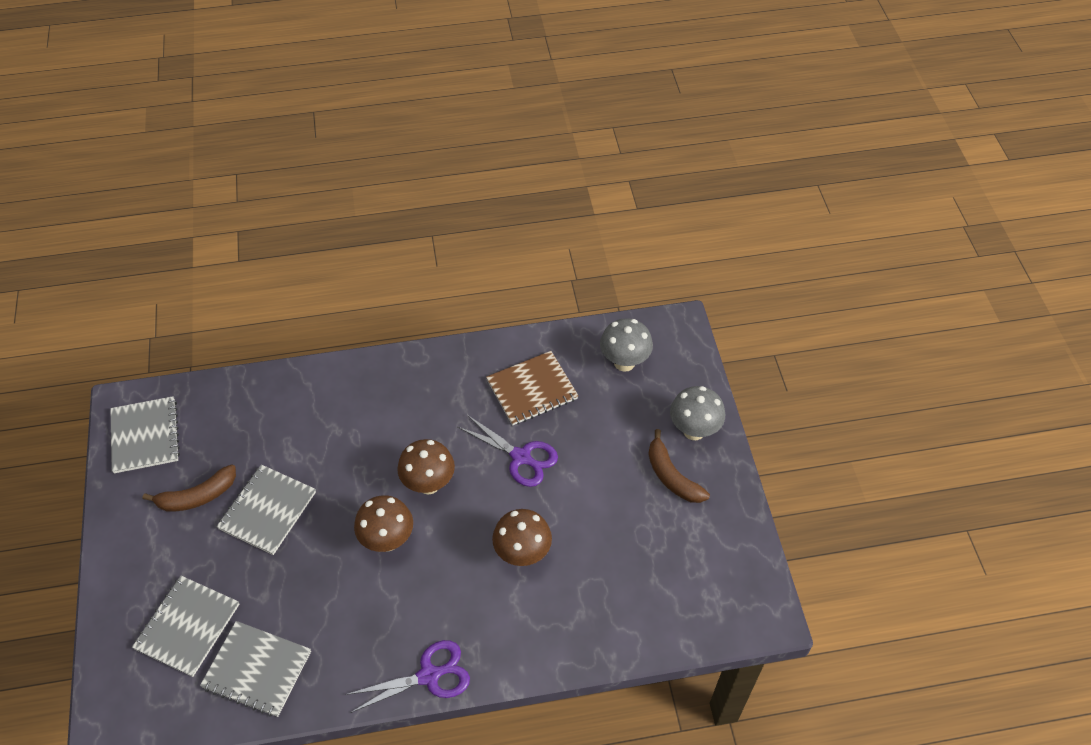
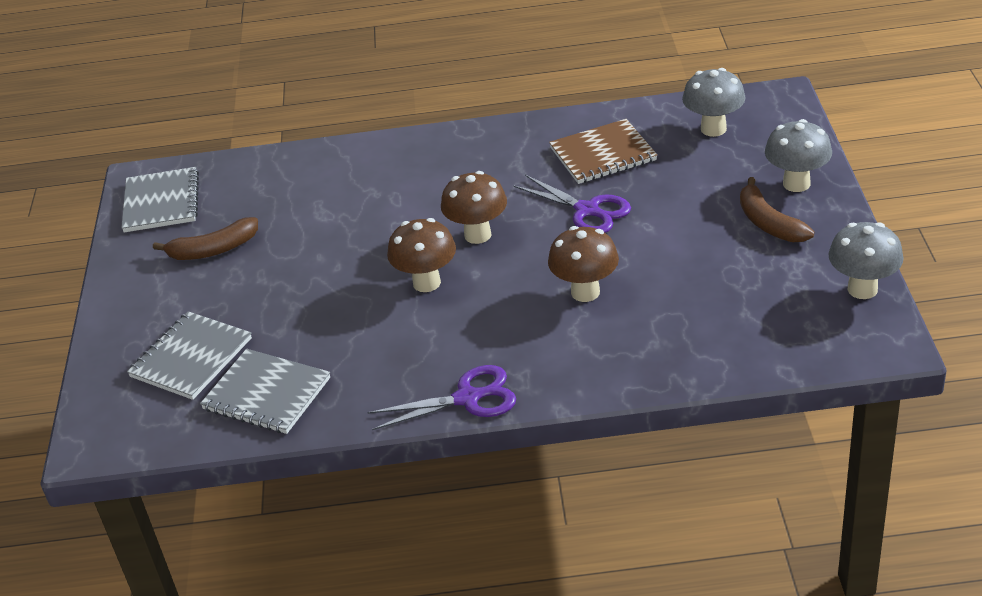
camera: 10 degrees right, 15 degrees down
(267, 510) = (291, 260): grey notebook -> none
(747, 554) = (862, 289): none -> grey mushroom

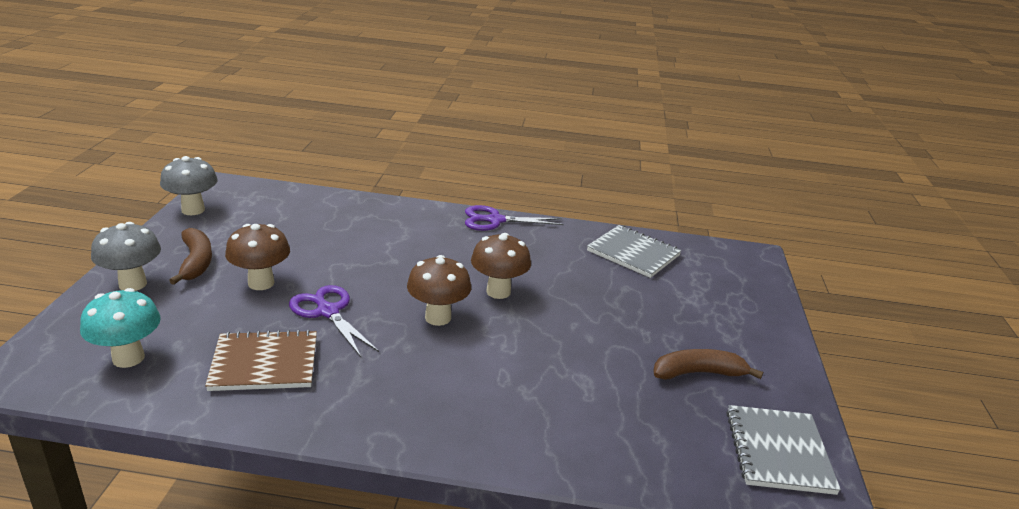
camera: 175 degrees left, 10 degrees down
(191, 358) = (696, 288): grey notebook -> none
(585, 292) = (379, 254): brown mushroom -> brown mushroom (261, 283)
(713, 129) = (128, 358): grey mushroom -> turquoise mushroom

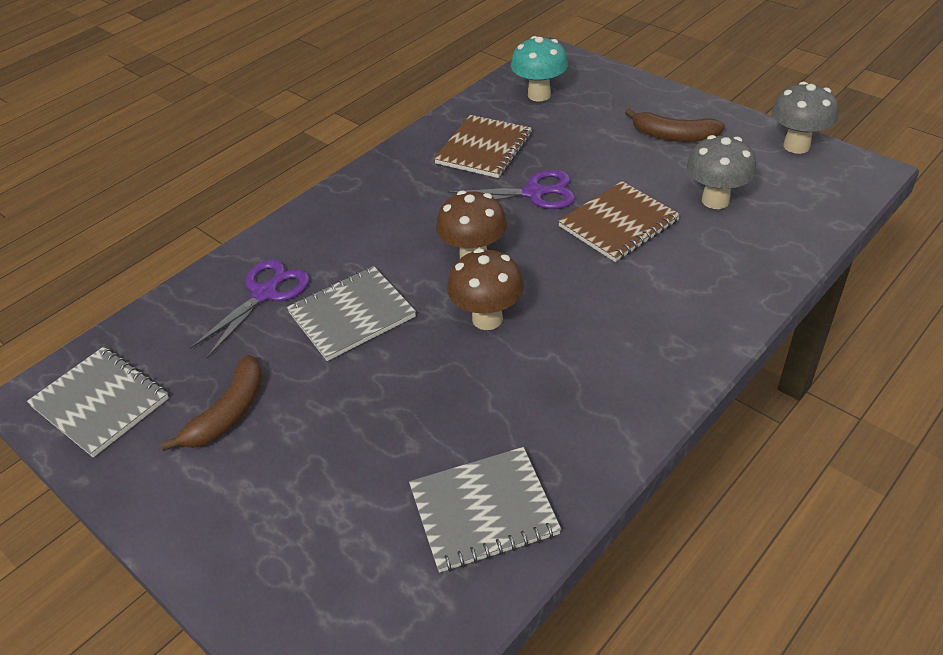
camera: 130 degrees right, 15 degrees up
(133, 284) = (650, 103): grey mushroom -> grey mushroom (715, 200)
(261, 283) = (611, 165): brown mushroom -> none
(346, 263) = (618, 224): none -> brown notebook
(495, 220) = (664, 389): purple scissors -> purple scissors (265, 294)
(555, 355) = (352, 315): none -> grey notebook

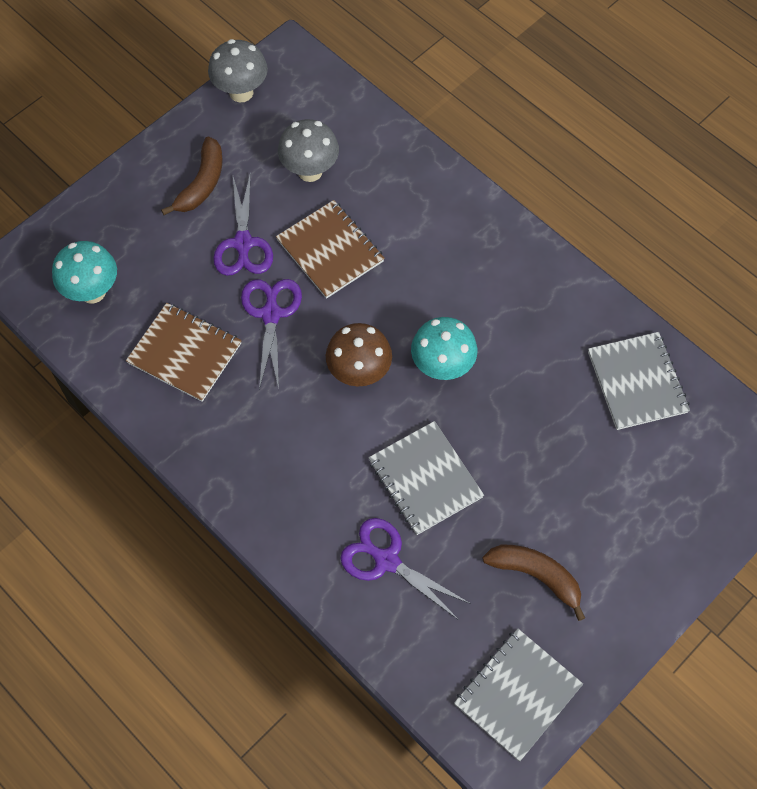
camera: 90 degrees left, 20 degrees up
(487, 319) = (442, 367): brown mushroom -> turquoise mushroom
(611, 167) = (243, 243): none -> purple scissors

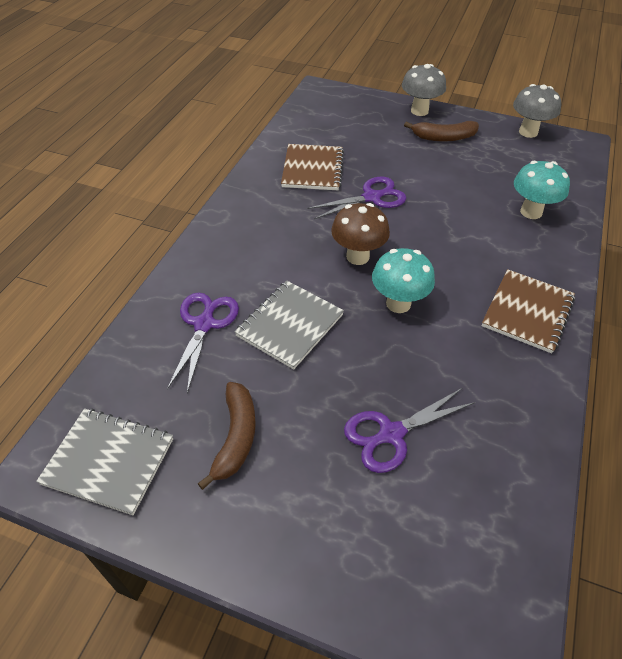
camera: 65 degrees right, 15 degrees down
(93, 292) = (328, 121): turquoise mushroom -> turquoise mushroom (531, 212)
(243, 243) = (415, 168): purple scissors -> purple scissors (391, 434)
(310, 171) = (501, 180): grey mushroom -> grey mushroom (419, 111)
(330, 251) = (446, 209): brown notebook -> brown notebook (527, 312)
(637, 382) = (490, 458): grey notebook -> none

